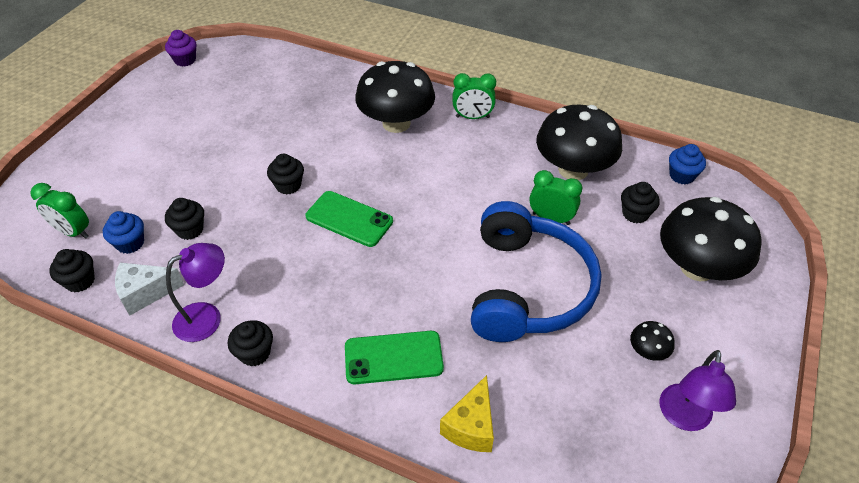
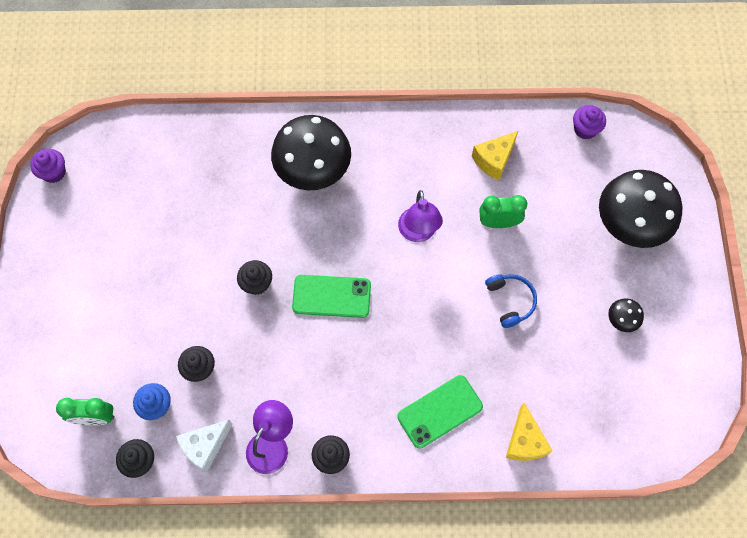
camera: 25 degrees left, 20 degrees up
(472, 117) = (379, 133): green clock -> none
(527, 288) = (510, 301): blue headphones -> blue headphones, size x0.42
(573, 169) = (494, 160): black mushroom -> yellow cheese
(635, 214) = (563, 188): black cupcake -> none
(681, 176) = (585, 129): blue cupcake -> purple cupcake
(684, 418) = (666, 365): purple lamp -> purple lamp (418, 233)

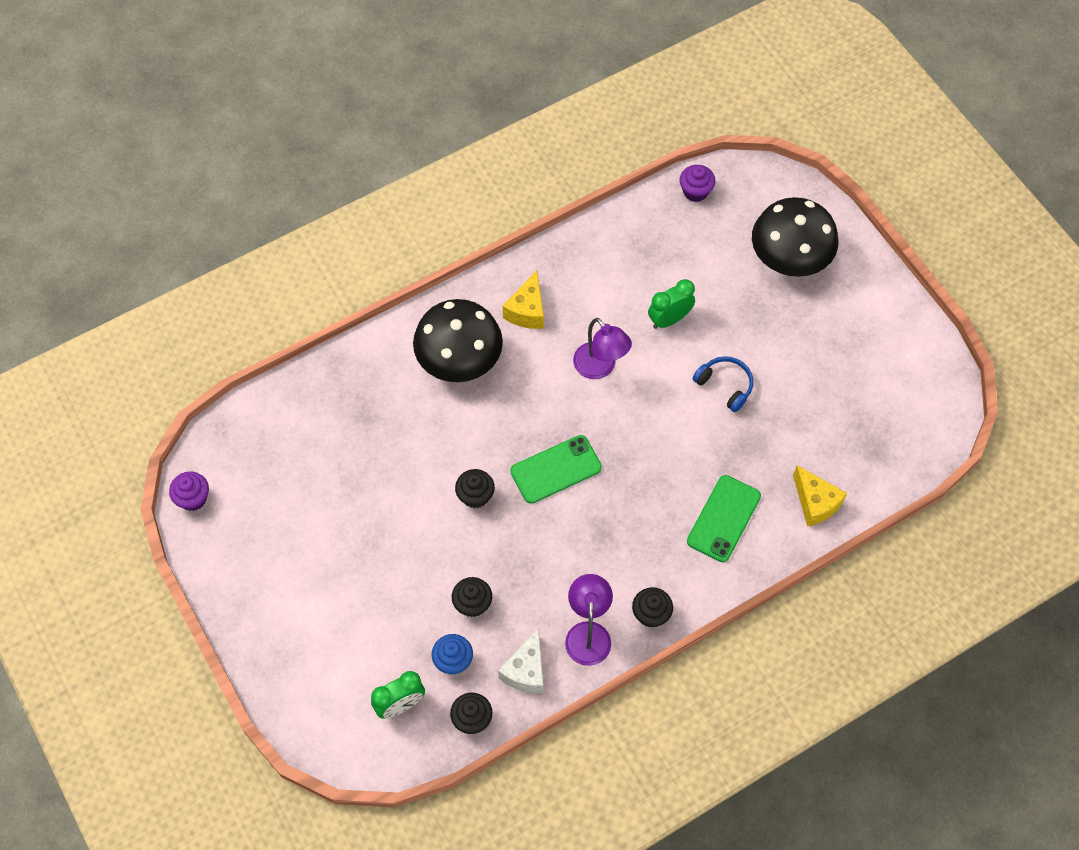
camera: 30 degrees left, 5 degrees down
(494, 160) = (628, 263): yellow cheese -> yellow cheese (527, 311)
(621, 320) = (834, 349): black mushroom -> none

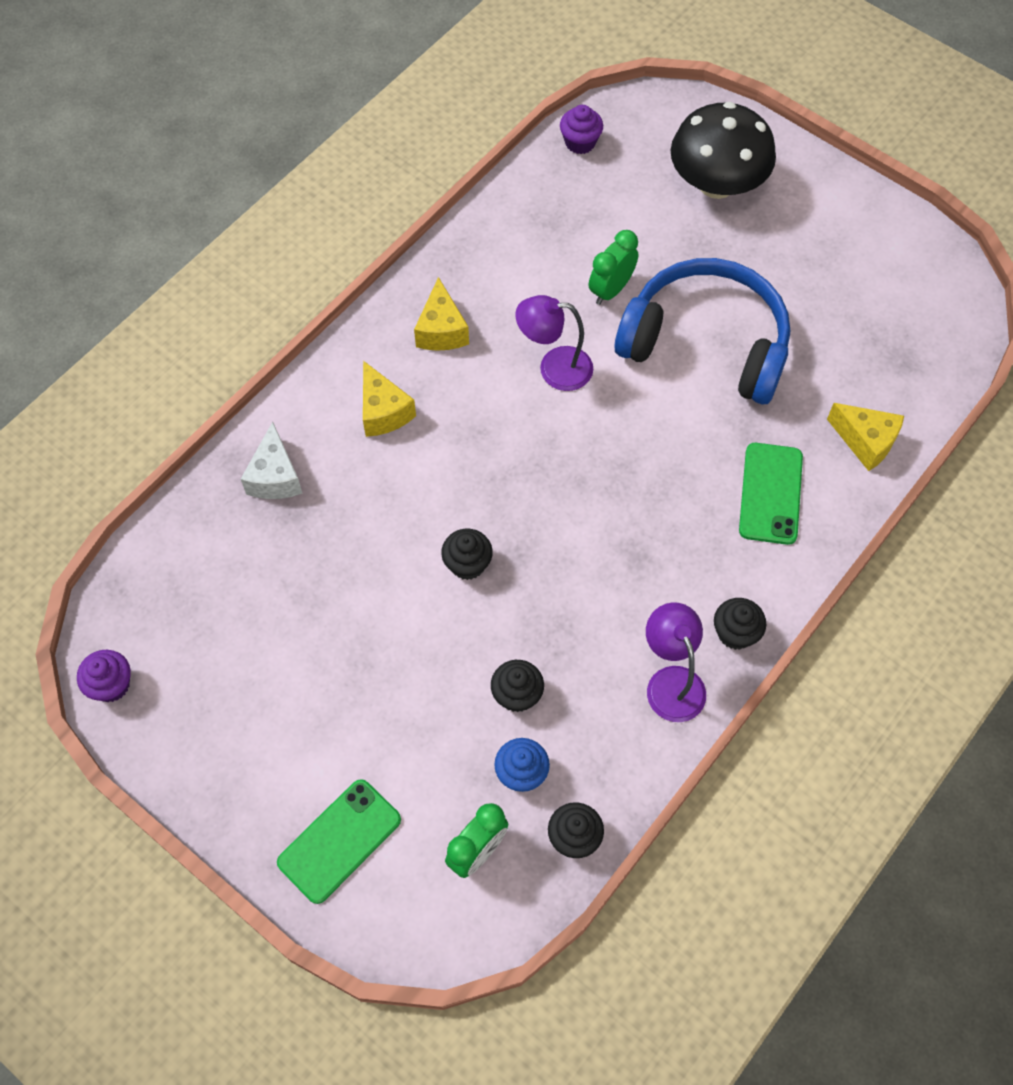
camera: 20 degrees left, 0 degrees up
(459, 360) = (383, 411): black mushroom -> yellow cheese
(526, 670) = (615, 753): white cheese -> white cheese (275, 477)
(556, 469) = (551, 501): green phone -> green phone (339, 841)
(600, 368) = (554, 368): purple lamp -> purple lamp turned 150 degrees clockwise
(725, 385) = (706, 343): blue headphones -> blue headphones, size x2.36

